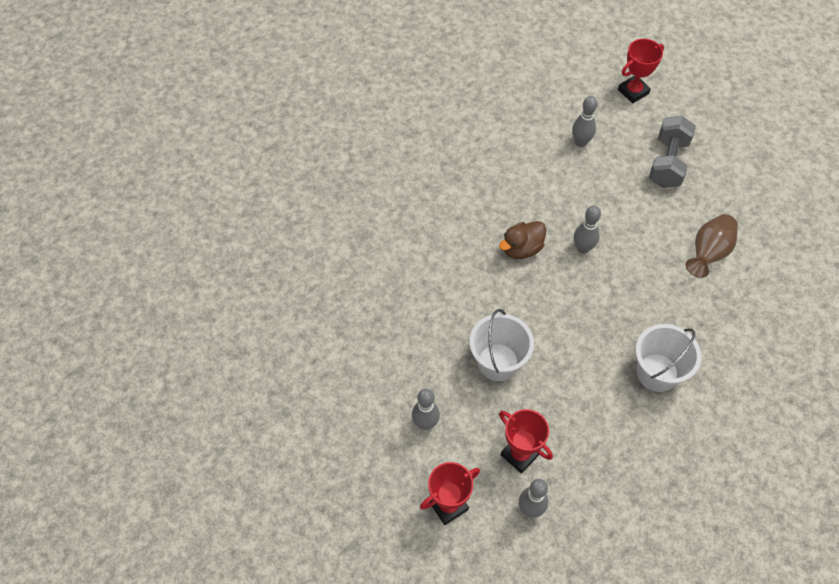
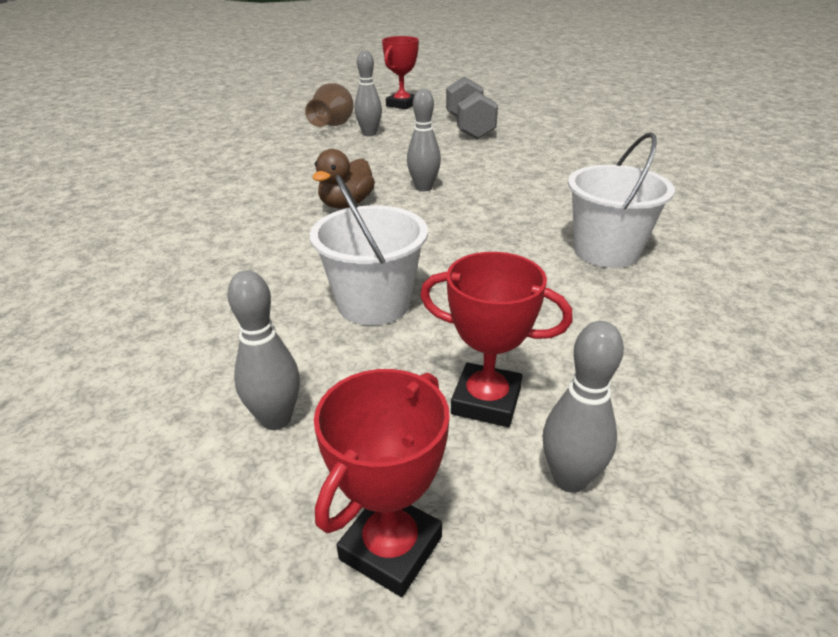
camera: 25 degrees left, 25 degrees down
(708, 253) = (565, 162): brown vase -> brown vase (333, 126)

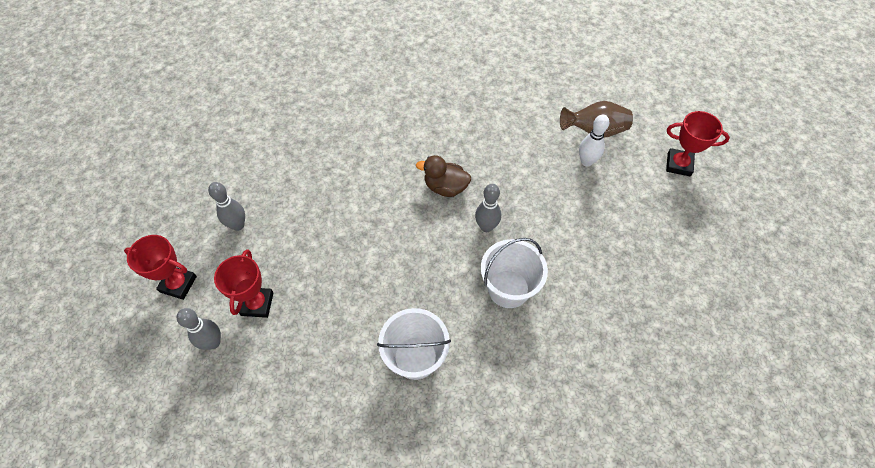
camera: 75 degrees right, 25 degrees up
(369, 134) = (586, 161): grey bowling pin -> white bowling pin
(374, 304) = (328, 237): white bucket -> white bucket (508, 288)
(469, 128) = (635, 233): grey dumbbell -> none

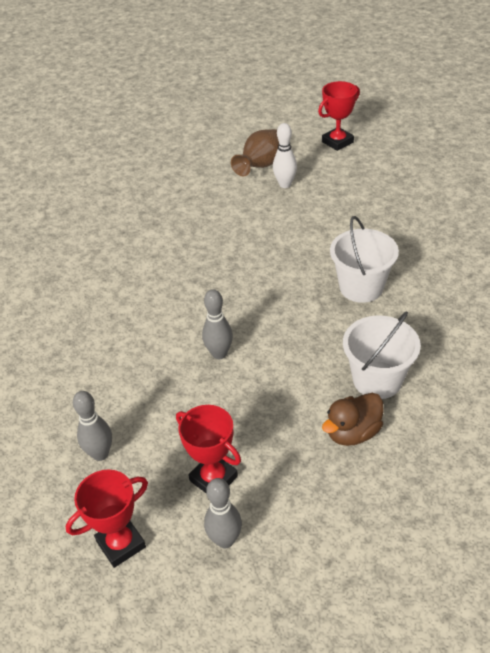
camera: 50 degrees left, 15 degrees down
(445, 187) = (221, 277): brown duck -> brown duck (353, 432)
(486, 227) = (288, 271): grey bowling pin -> grey bowling pin (219, 354)

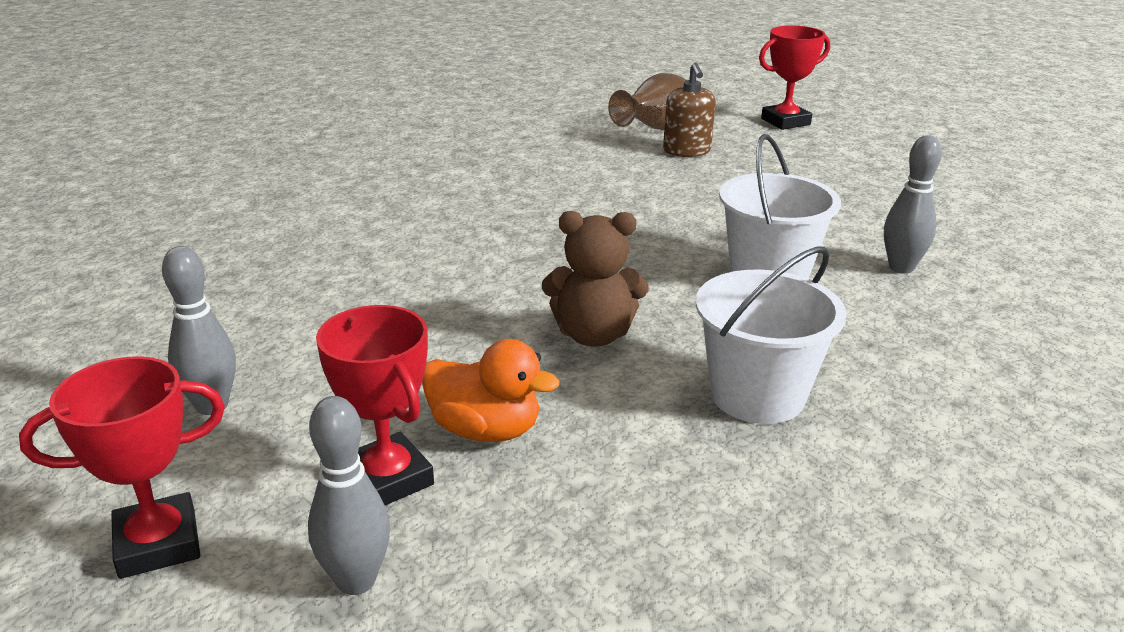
camera: 10 degrees right, 15 degrees down
(219, 354) = (489, 315): grey bowling pin -> grey bowling pin (901, 268)
(249, 436) = (485, 430): none -> orange duck
(281, 356) = (593, 335): none -> brown teddy bear
(285, 184) = (687, 151): white bowling pin -> brown soap dispenser
(353, 432) = (683, 462): brown duck -> none

